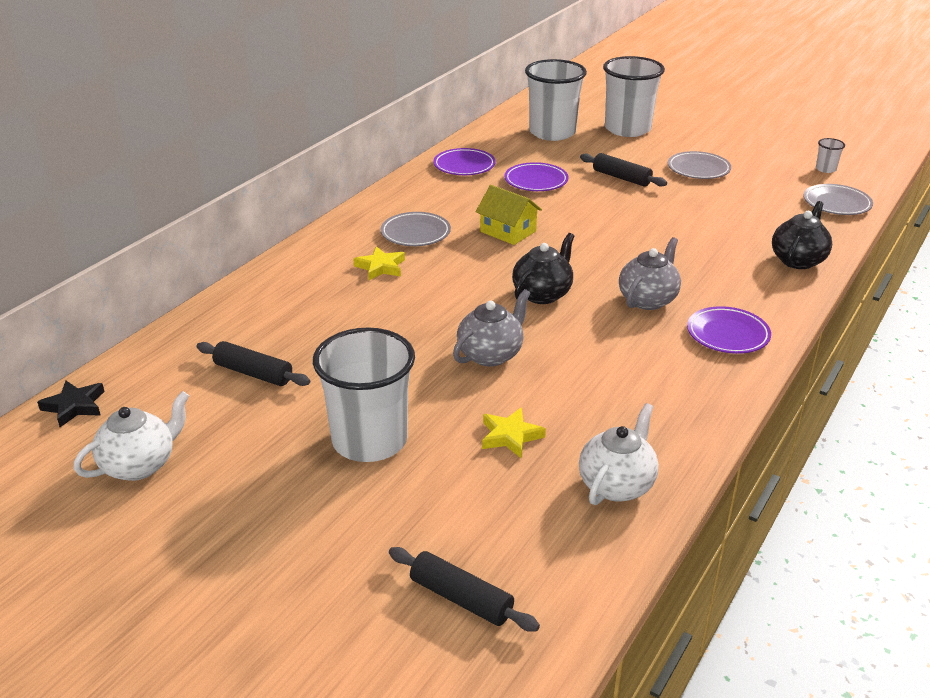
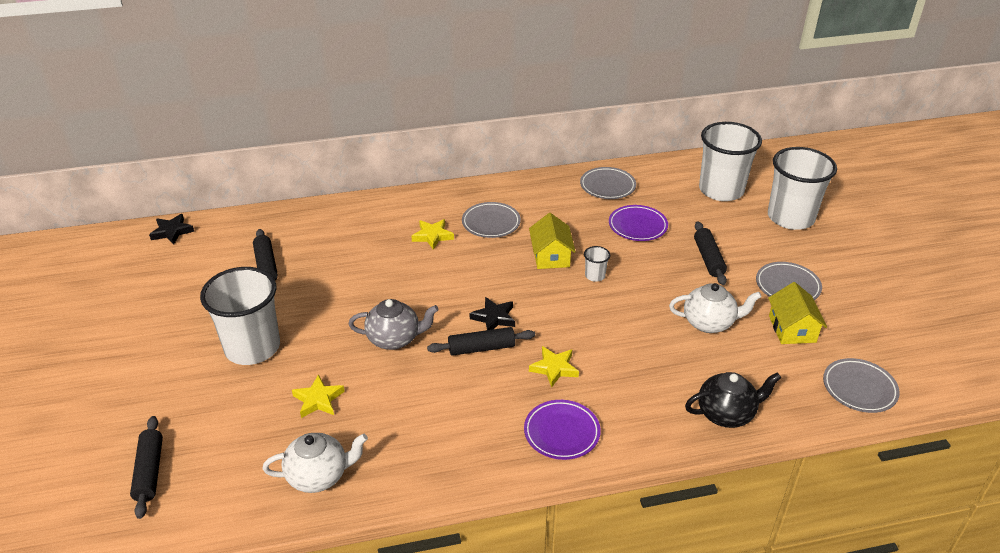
camera: 45 degrees right, 5 degrees up
(140, 465) = (148, 285): white teapot -> white teapot (709, 323)
(464, 166) = (607, 186): purple plate -> grey plate
(542, 294) = (494, 318): black teapot -> black star
(572, 319) = (481, 348): none -> black rolling pin
(648, 300) = (554, 368): grey teapot -> yellow star
(745, 192) = (792, 329): none -> yellow house
(825, 169) = (912, 351): white cup -> white cup (595, 276)

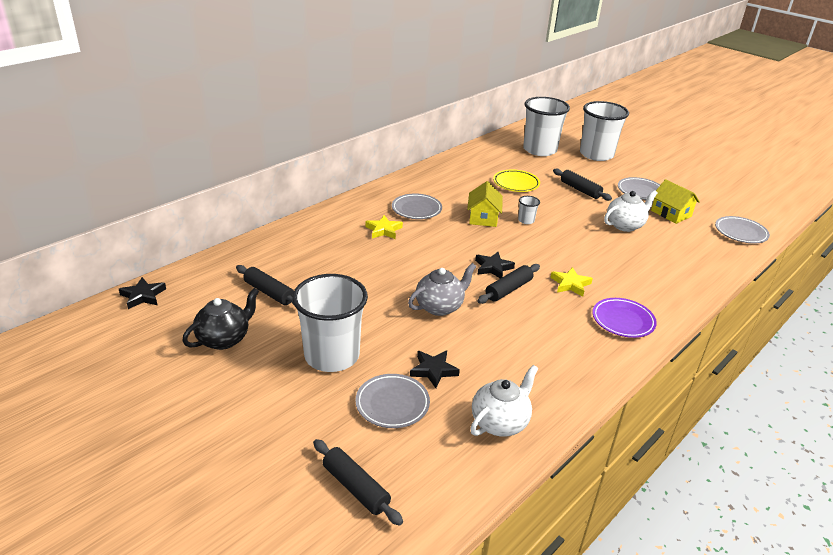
camera: 35 degrees left, 5 degrees down
(318, 400) = (433, 370): yellow star -> black star
(551, 256) = (483, 217): yellow house -> yellow house turned 45 degrees clockwise
(607, 186) = (468, 165): grey plate -> grey plate (392, 404)
(637, 226) = (516, 183): purple plate -> yellow plate
(726, 414) = (696, 272): black teapot -> black teapot (224, 339)

